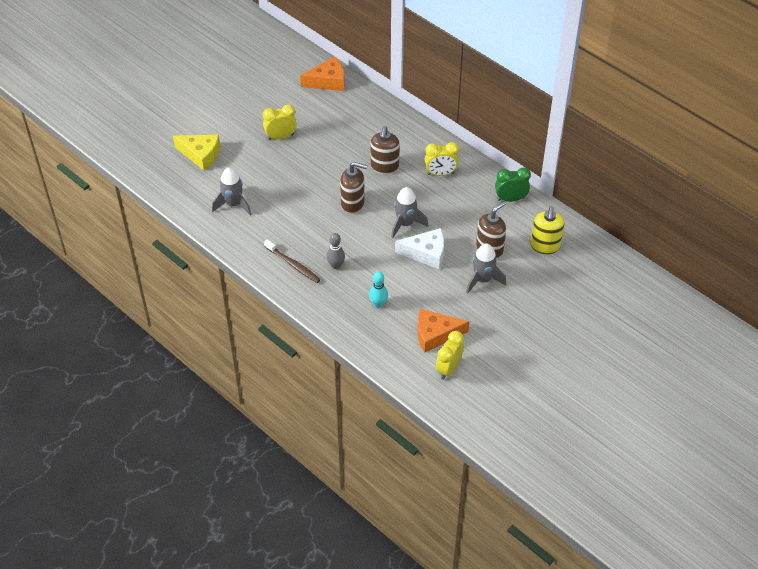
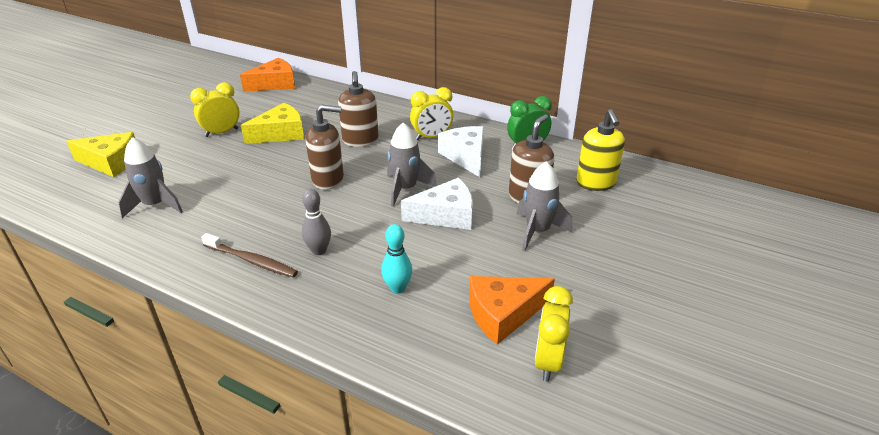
camera: 15 degrees left, 15 degrees down
(325, 146) = (280, 133): none -> yellow cheese
(459, 200) = (466, 156): none -> white cheese

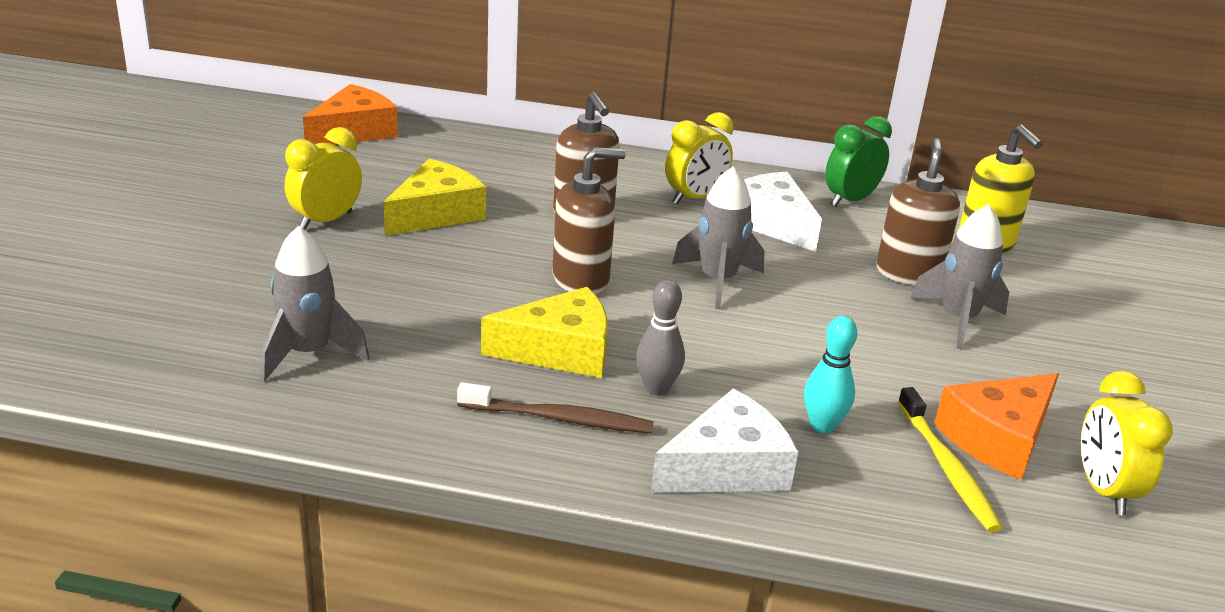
camera: 20 degrees left, 5 degrees down
(111, 162) = (154, 290): yellow cheese -> yellow cheese (560, 350)
(445, 215) = (809, 312): white cheese -> white cheese (727, 467)
(454, 328) = (947, 468): none -> yellow toothbrush

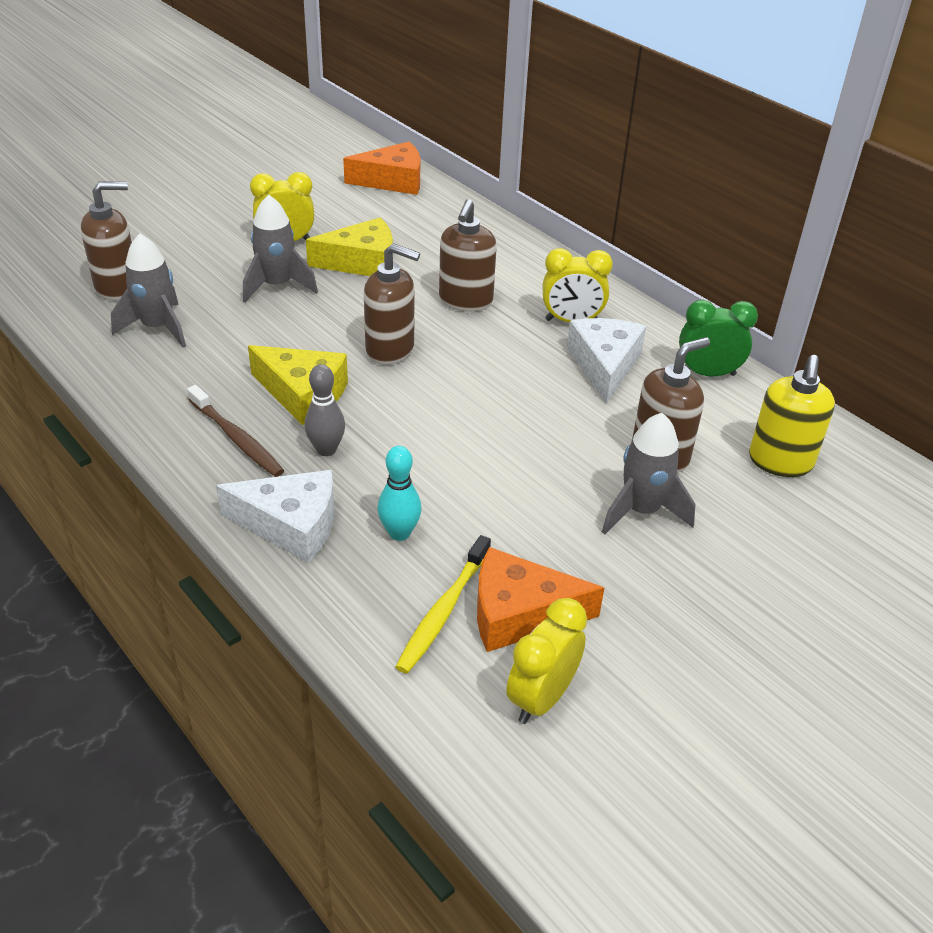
camera: 40 degrees right, 10 degrees up
(194, 332) = (118, 287): none -> brown soap dispenser
(718, 280) = (489, 393): grey rocket -> grey rocket (277, 286)

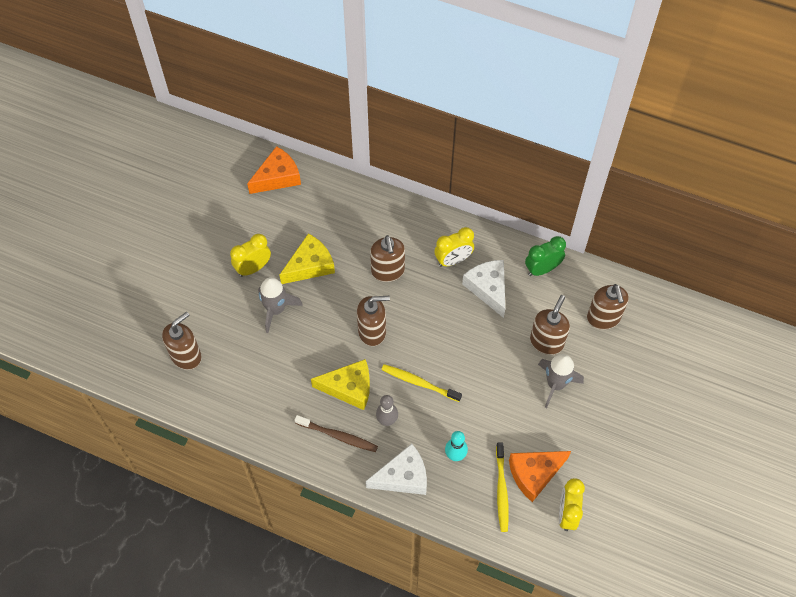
camera: 25 degrees left, 20 degrees up
(158, 328) = (235, 377): grey rocket -> none
(413, 426) = (419, 382): none -> yellow toothbrush
(780, 462) = (603, 318): yellow soap dispenser -> brown soap dispenser

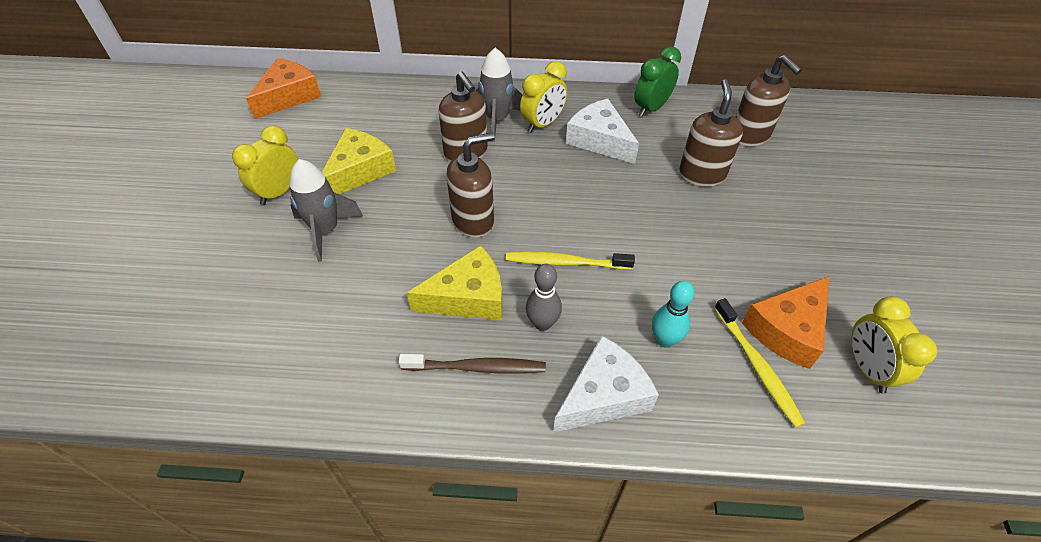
camera: 20 degrees left, 10 degrees down
(186, 356) = (194, 326): brown soap dispenser -> none
(555, 384) = (742, 215): grey rocket -> grey rocket (497, 120)

